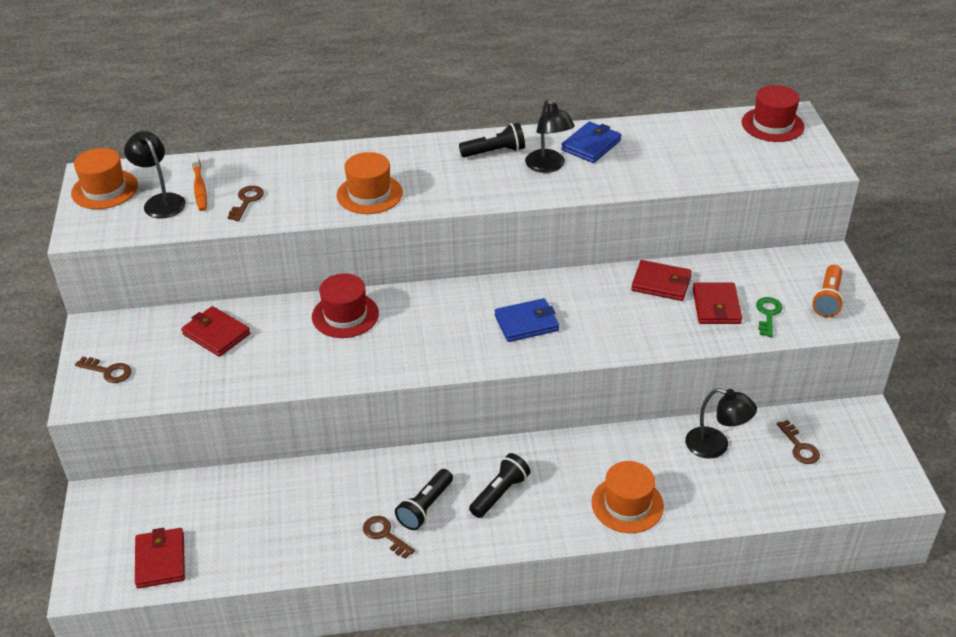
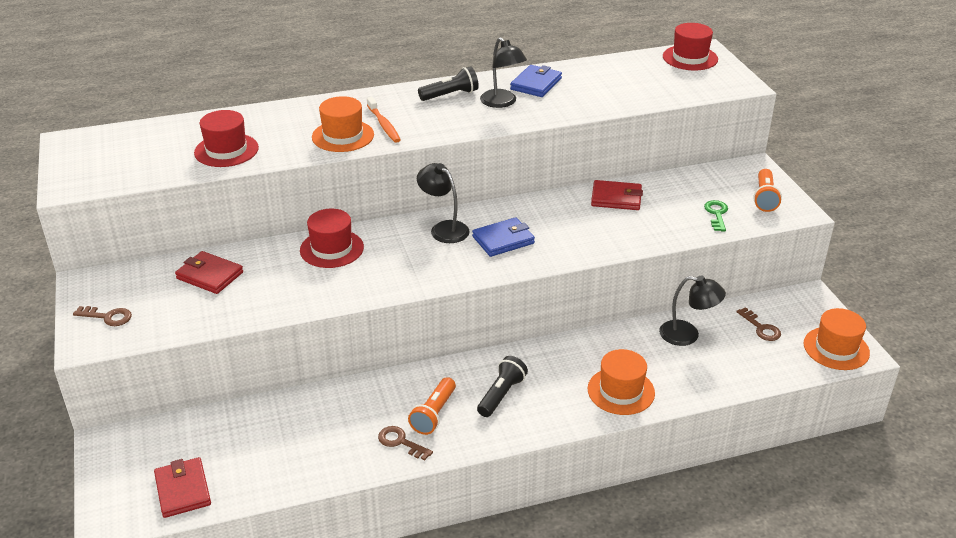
camera: 10 degrees left, 5 degrees down
(104, 189) = (83, 151): orange hat -> orange hat (836, 348)
(161, 201) = (142, 157): black lamp -> black lamp (444, 228)
(199, 187) = (177, 143): orange toothbrush -> orange toothbrush (384, 125)
(246, 201) = (226, 150): brown key -> red hat
(425, 507) = (434, 414): black flashlight -> orange flashlight
(716, 306) = (669, 212): red wallet -> none

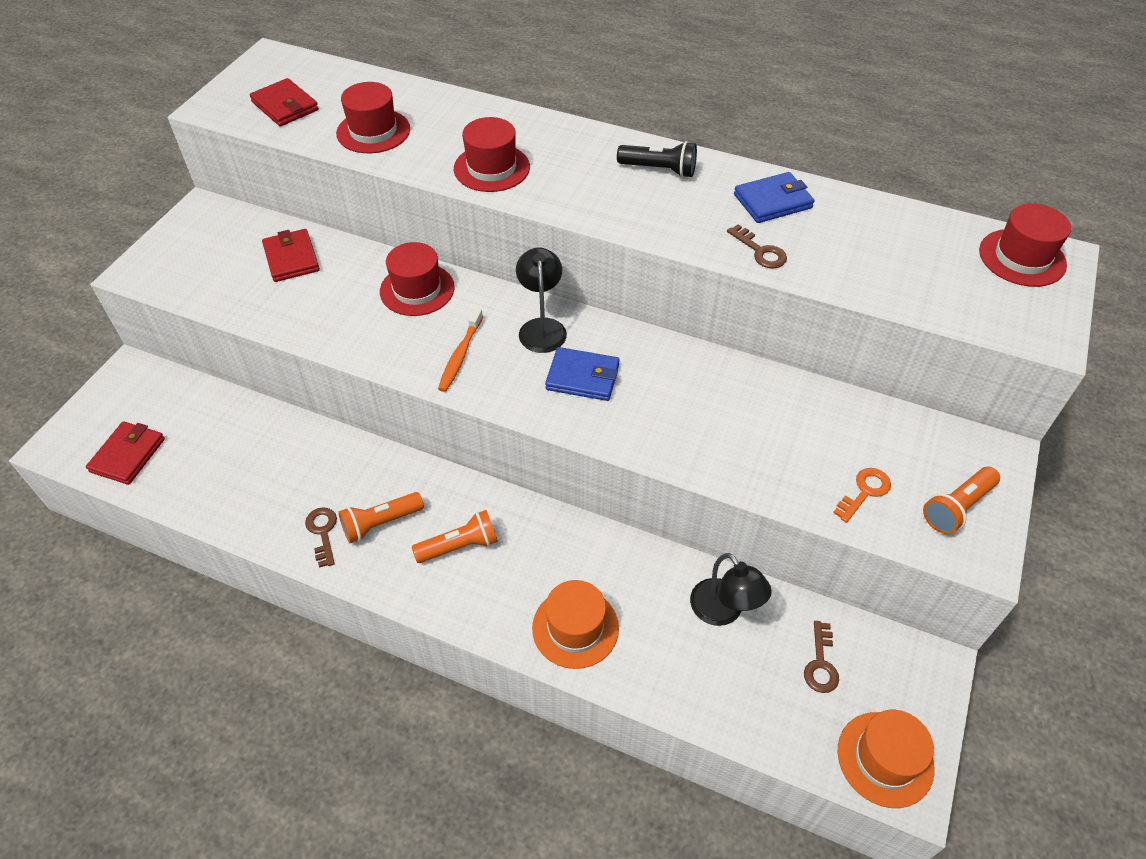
camera: 40 degrees right, 15 degrees up
(108, 317) = (177, 255): brown key -> brown key (760, 251)
(343, 136) = (491, 168): orange hat -> red hat
(384, 125) = (546, 174): orange toothbrush -> orange toothbrush (460, 355)
(501, 395) = (460, 546): black flashlight -> orange flashlight
(502, 102) = (703, 208): black lamp -> none
(616, 198) = (766, 397): red wallet -> red wallet (285, 106)
(716, 214) = (864, 492): green key -> orange key

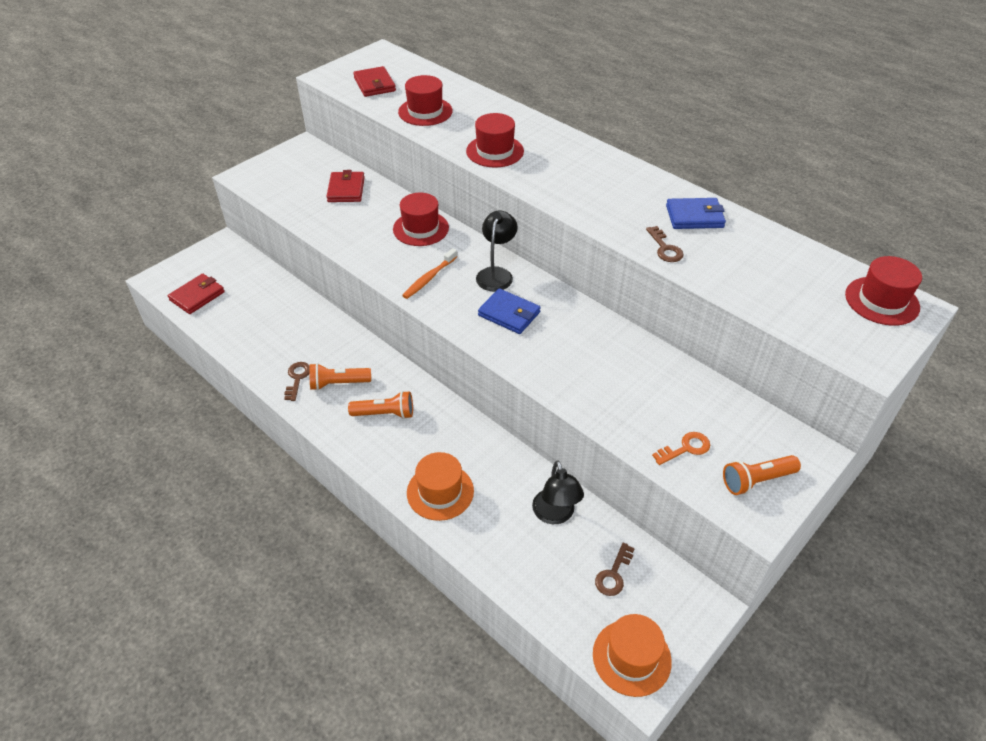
camera: 20 degrees right, 5 degrees down
(659, 170) = (618, 177): black flashlight -> none

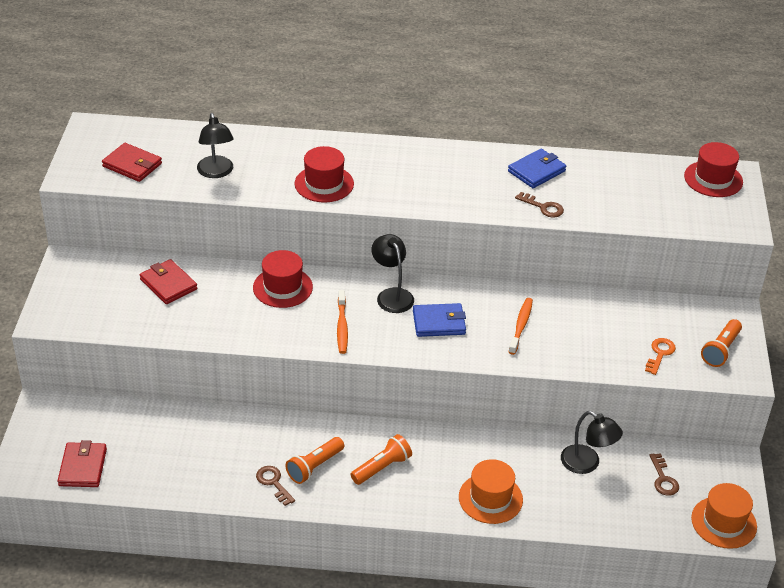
camera: 40 degrees left, 5 degrees down
(425, 111) = (216, 172): red hat -> black lamp
(577, 352) = (521, 326): none -> orange toothbrush

